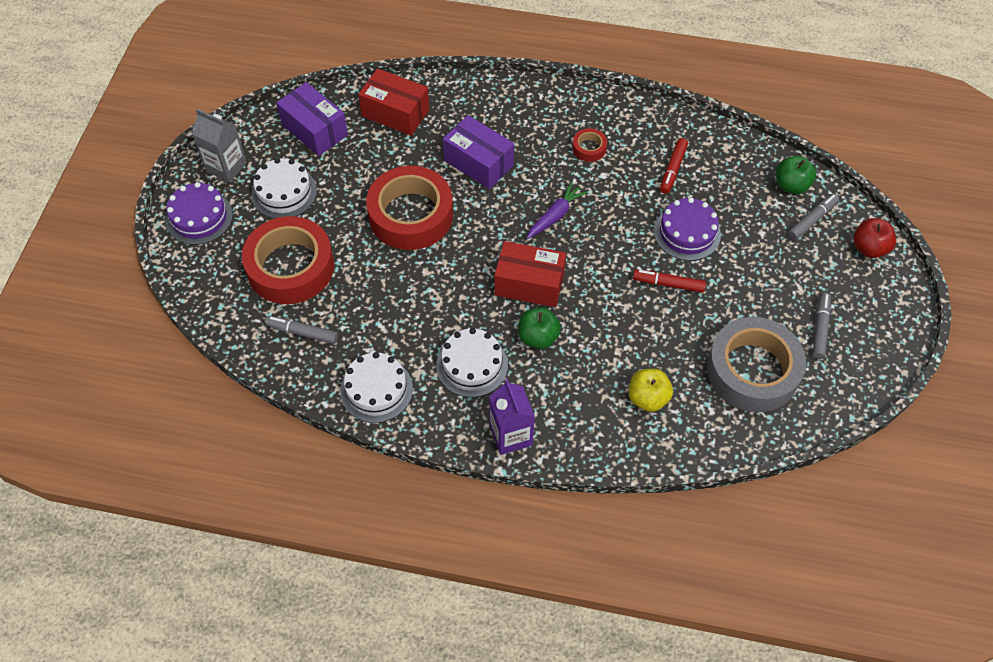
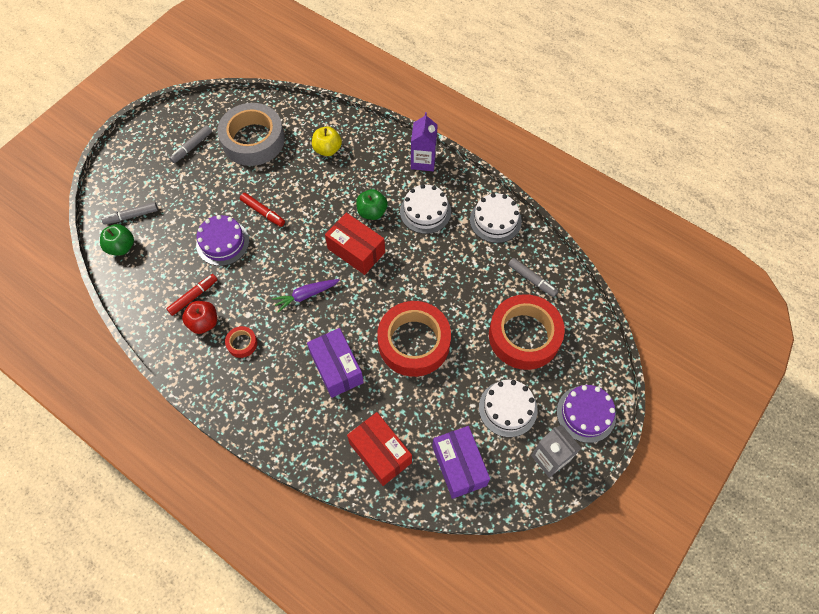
camera: 155 degrees left, 5 degrees up
(869, 248) = (113, 182): red apple -> red apple (204, 323)

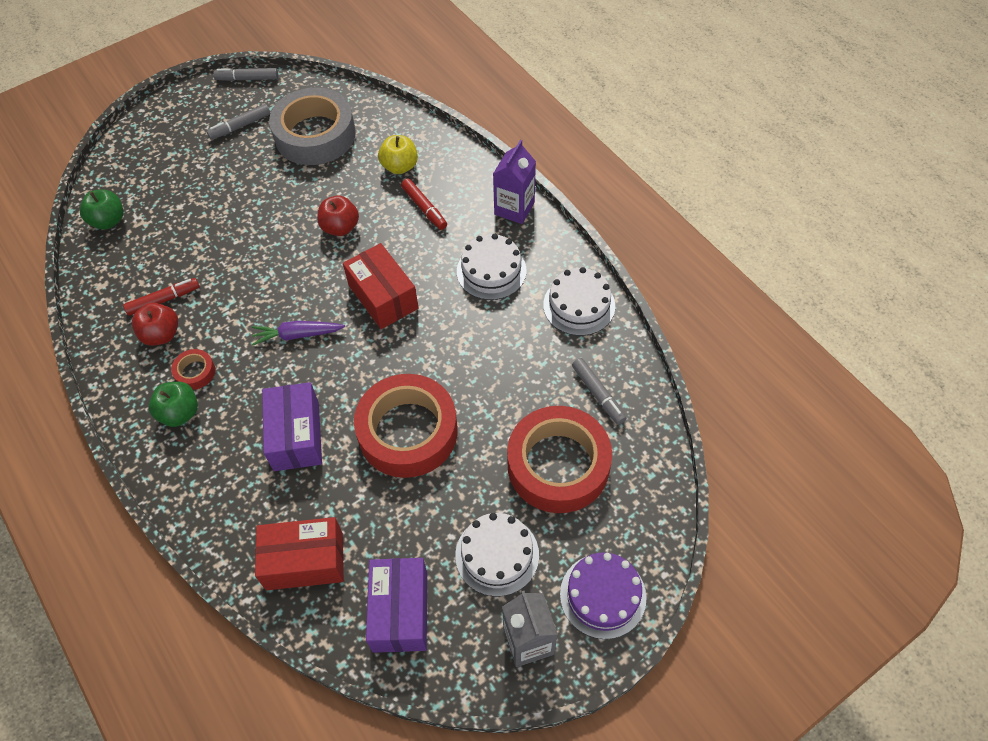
camera: 20 degrees right, 5 degrees down
(131, 216) = (136, 188): grey marker -> grey marker (247, 79)
(222, 242) = (226, 245): purple cake -> none
(263, 212) = (289, 222): red marker -> red marker (424, 208)
(303, 207) = (340, 227): none -> red apple
(372, 212) = (423, 255): green apple -> green apple (180, 413)
(380, 453) = (305, 561): red box -> red box turned 75 degrees counterclockwise

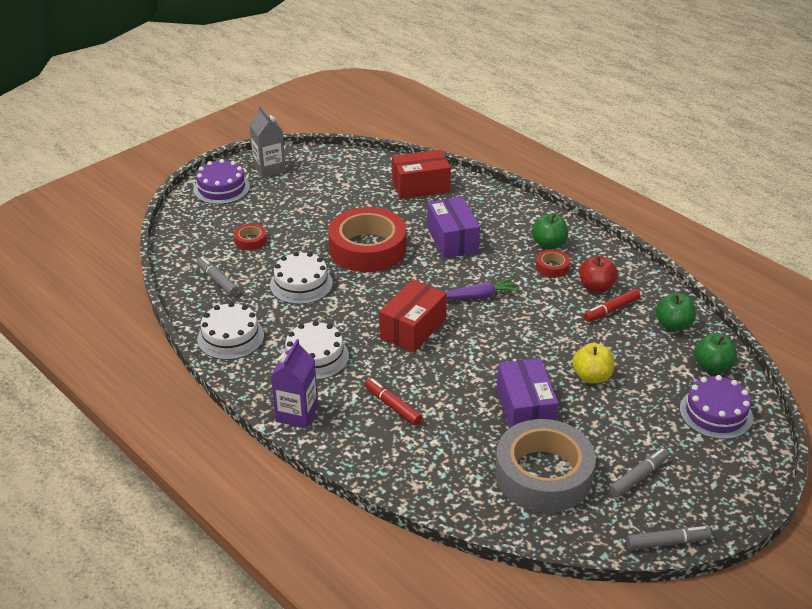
camera: 170 degrees right, 20 degrees down
(112, 273) = (673, 325): none -> green apple
(140, 174) = (716, 413): none -> purple cake
(340, 227) = (474, 381): red apple -> none
(383, 297) = (413, 329): red box -> red box turned 75 degrees clockwise
(400, 166) = (431, 446): yellow apple -> yellow apple (591, 377)
(400, 611) = (351, 173): purple box -> purple box (525, 410)
(497, 555) = (292, 198): white cake -> white cake (301, 284)
(558, 465) = (250, 241): red tape -> red tape, size x0.42

